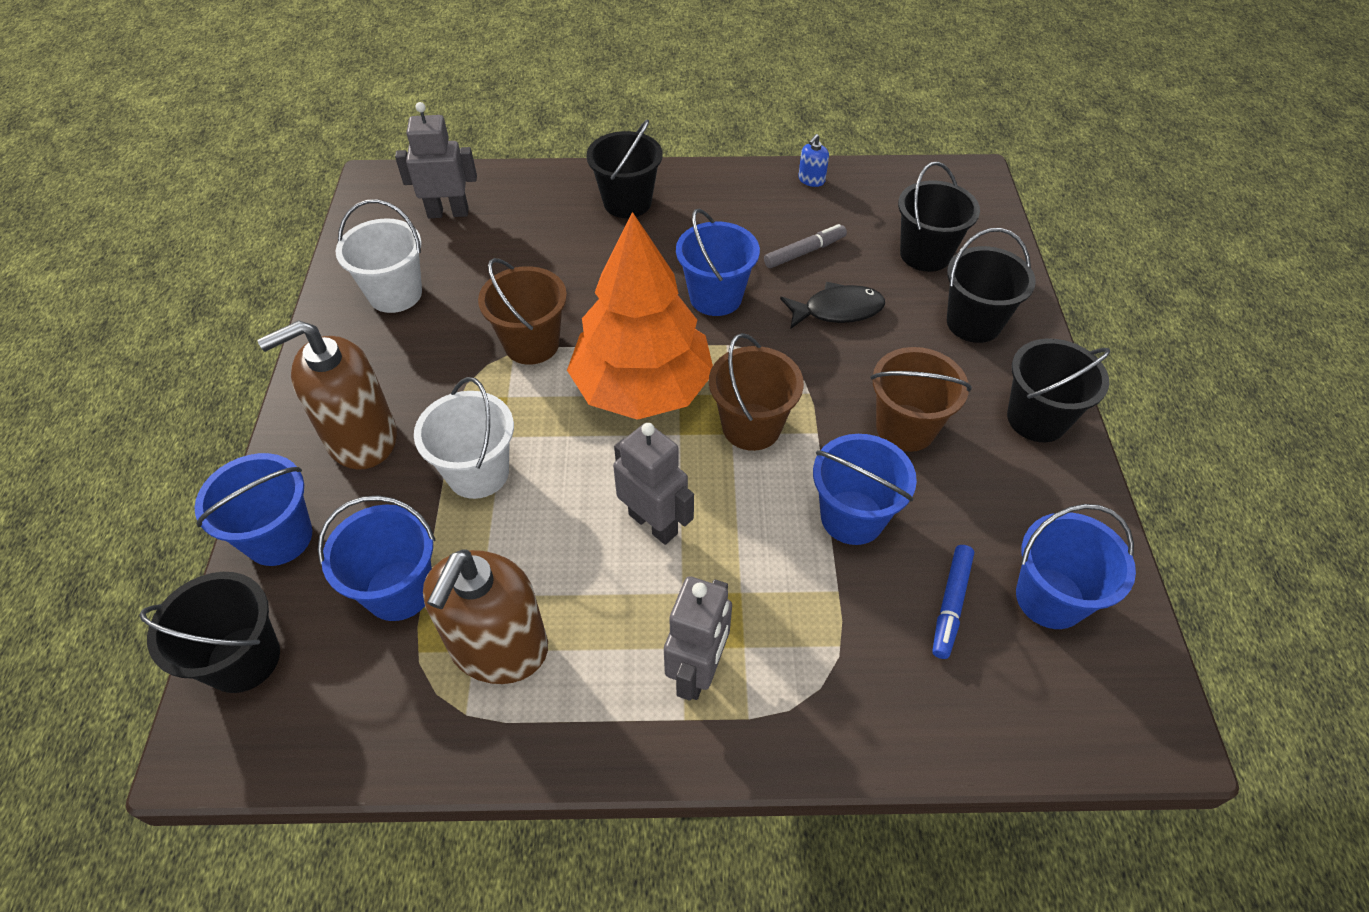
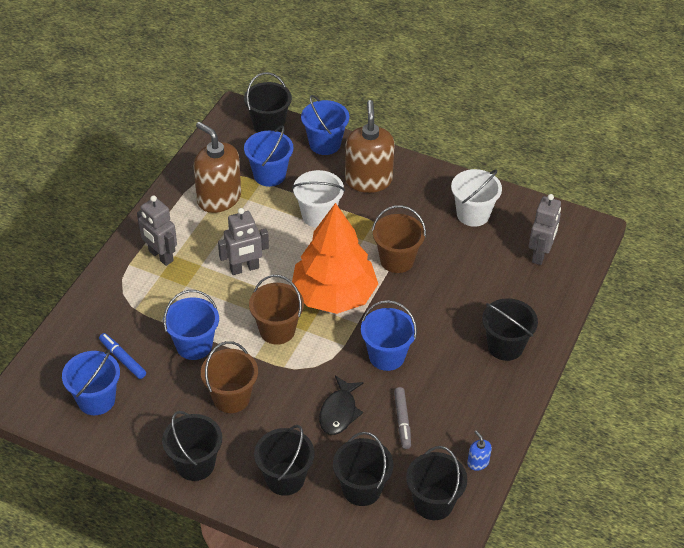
camera: 115 degrees right, 5 degrees down
(891, 196) = (433, 503): none -> black bucket

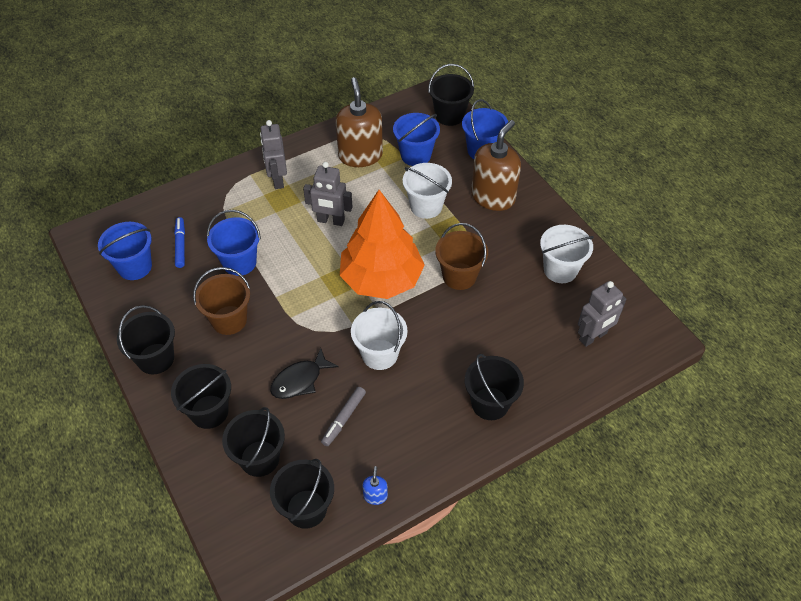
camera: 35 degrees right, 5 degrees up
(277, 330) = (311, 284): brown bucket -> none
(386, 356) = (379, 354): blue bucket -> white bucket

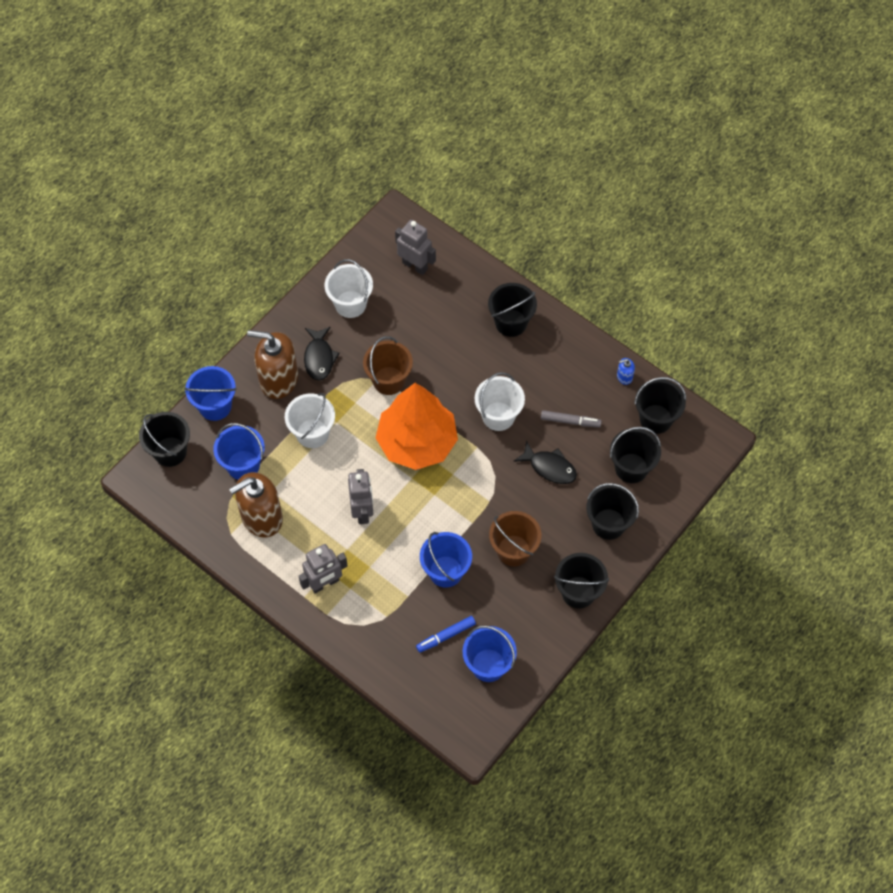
camera: 110 degrees left, 10 degrees up
(505, 231) = (319, 358): none -> black fish

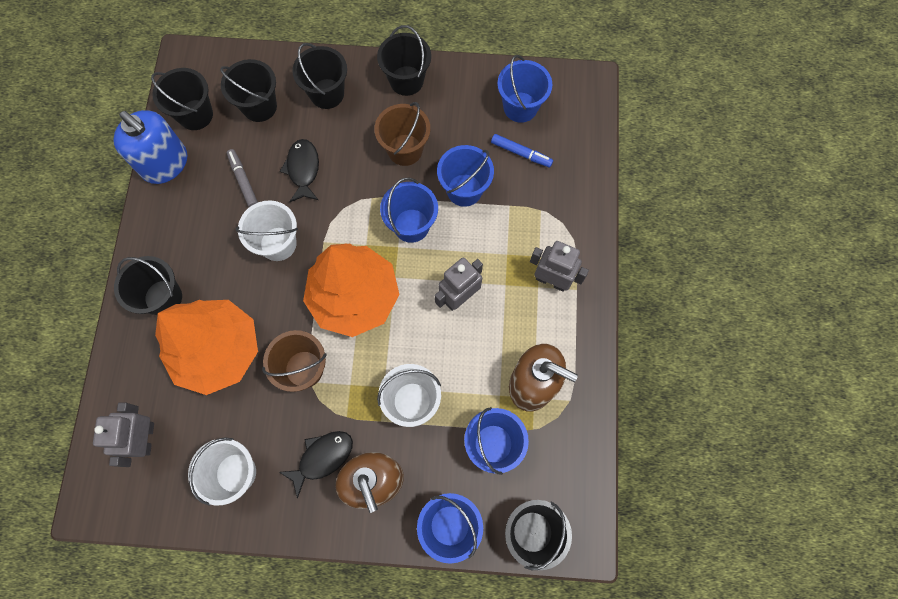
camera: 125 degrees left, 10 degrees up
(444, 336) = (218, 350): none -> orange tree
(444, 514) = (411, 225): none -> blue bucket
(624, 377) = (165, 164): blue soap dispenser -> blue soap dispenser, size x2.44

